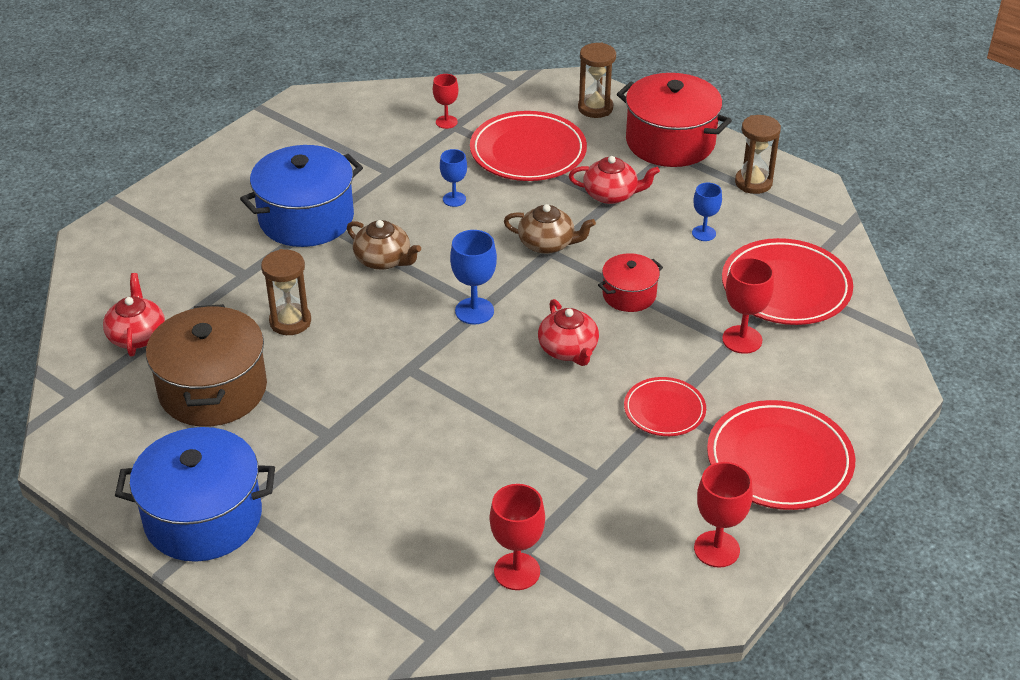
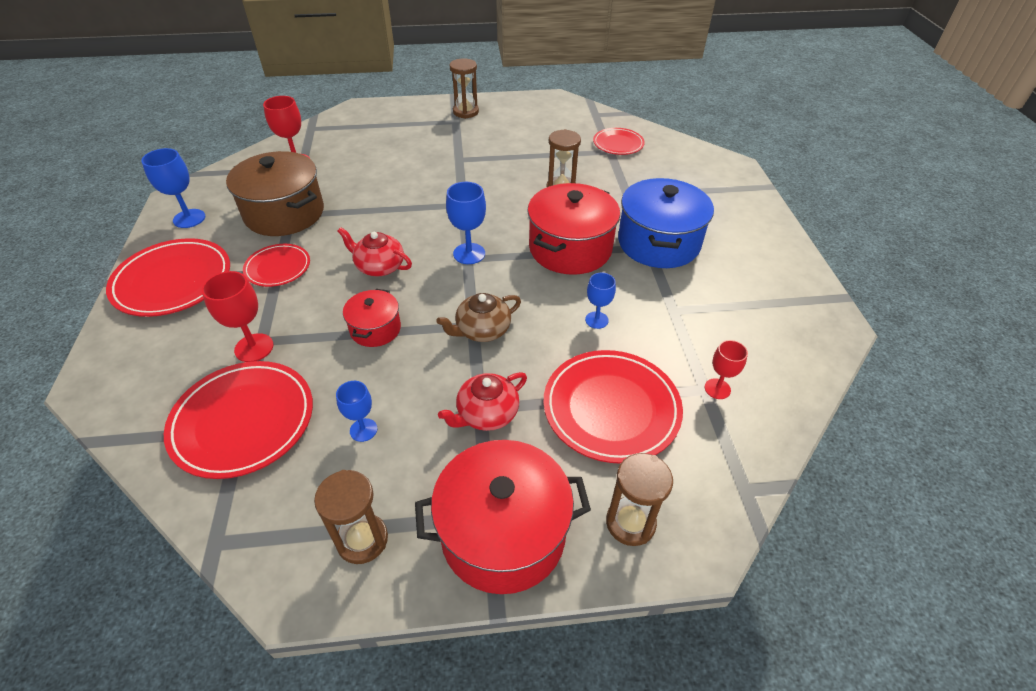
camera: 135 degrees right, 5 degrees up
(137, 336) = (618, 144): red teapot -> red plate
(203, 518) = (466, 112): blue pot -> brown hourglass
(213, 390) = (542, 146): brown pot -> brown pot (284, 213)
(383, 260) = (570, 248): brown teapot -> red pot
(716, 549) = (189, 218): red goblet -> blue goblet

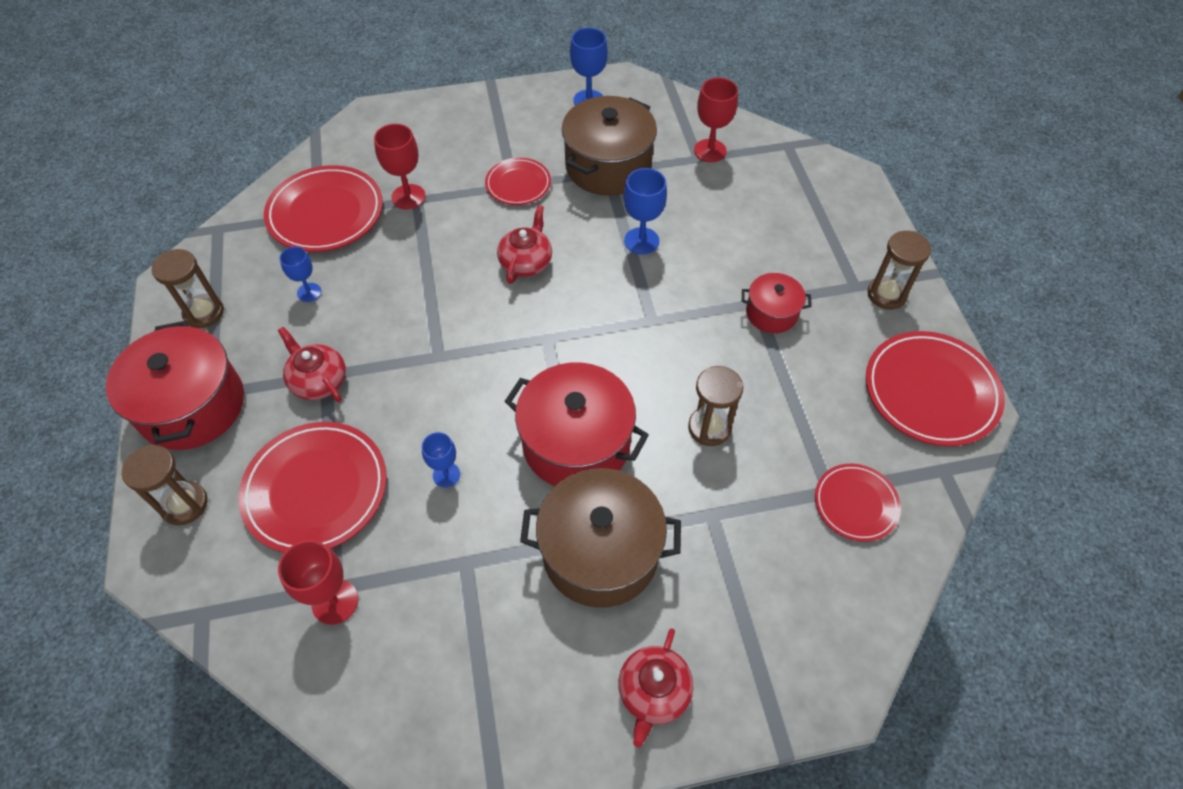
camera: 85 degrees right, 10 degrees up
(173, 281) = (494, 119): red plate -> red plate (931, 391)
(375, 329) = (432, 277): red pot -> red pot (771, 313)
(469, 253) = (556, 338): blue goblet -> blue goblet (641, 241)
(482, 330) = (430, 365): brown teapot -> none
(658, 243) = (600, 552): blue pot -> brown pot
(717, 389) = (335, 602): red goblet -> red goblet, size x1.53
(750, 228) = (653, 692): none -> red teapot

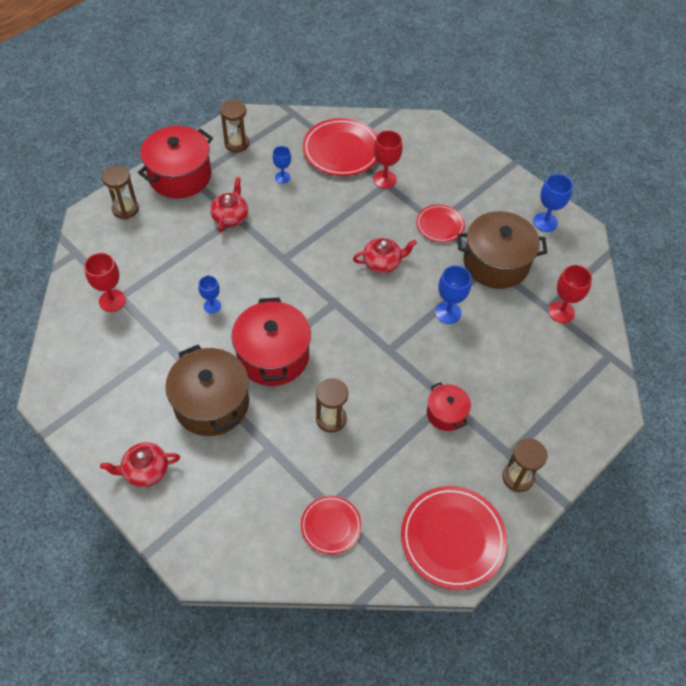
camera: 55 degrees right, 0 degrees up
(316, 489) = (167, 255): red plate -> none

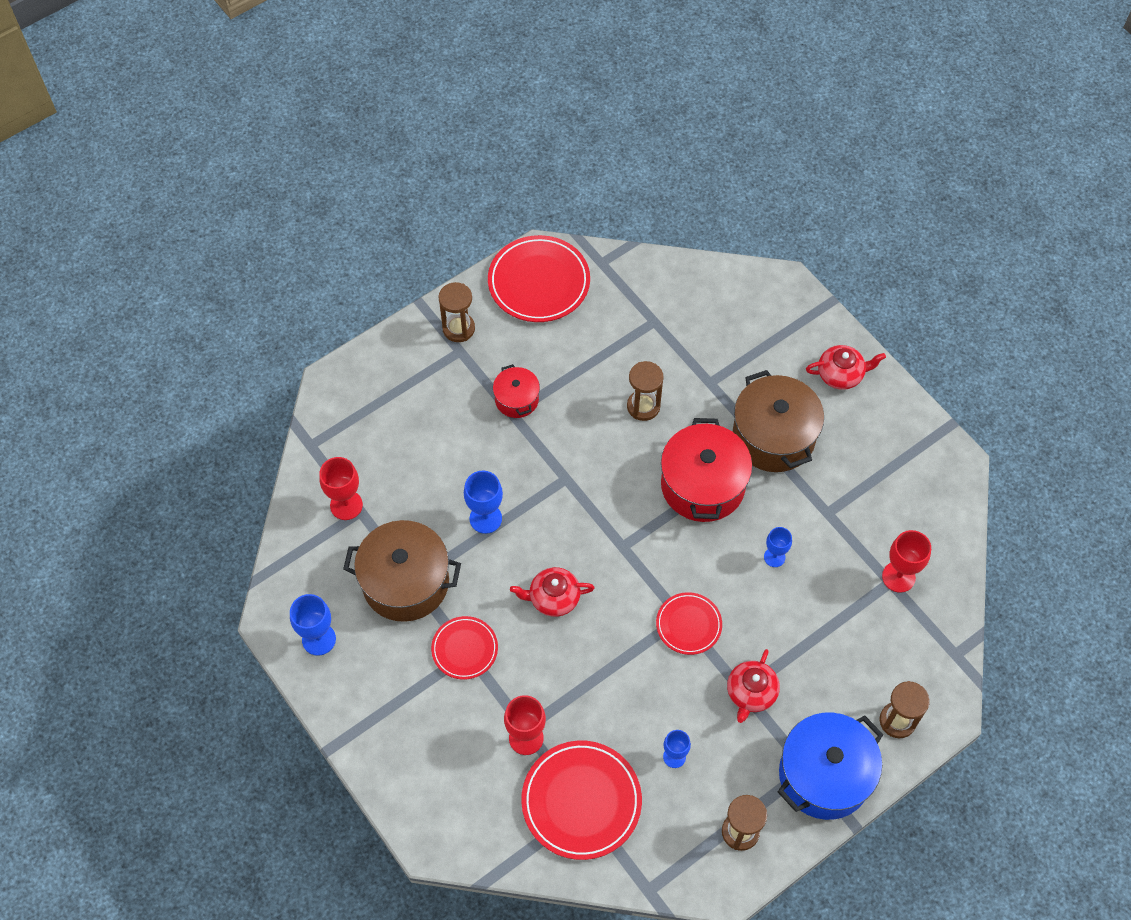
camera: 170 degrees left, 5 degrees up
(180, 176) = (824, 775): red pot -> blue pot
(331, 526) = (655, 305): red plate -> red plate (688, 625)

